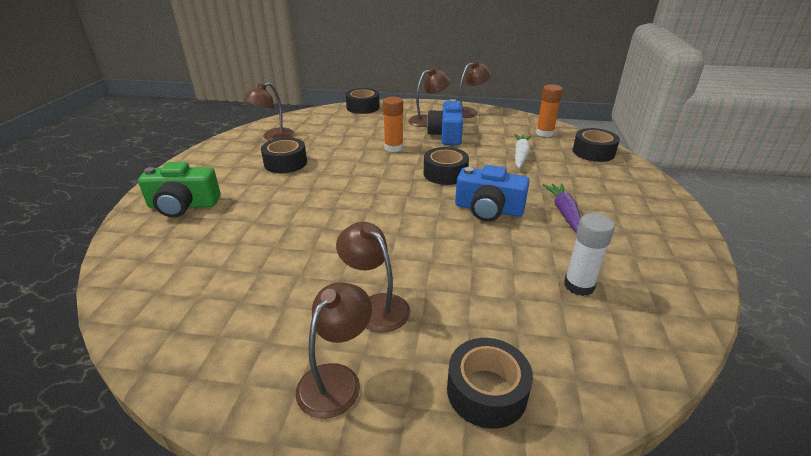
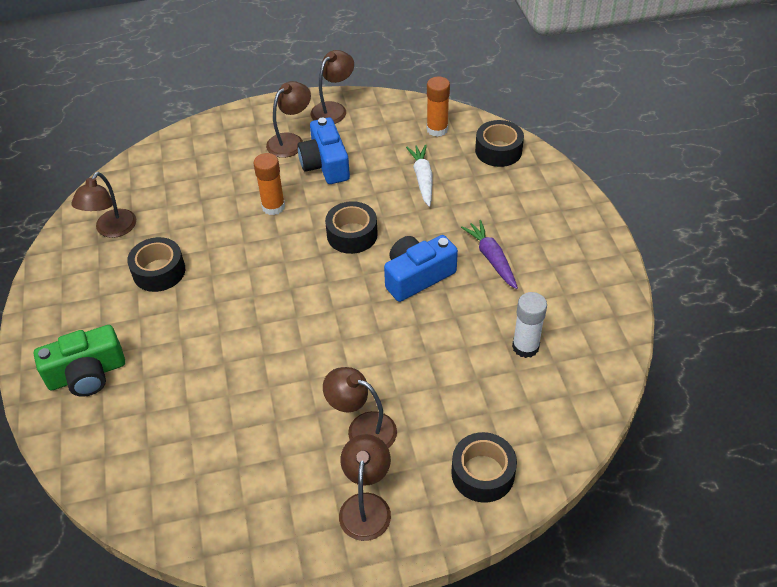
camera: 20 degrees left, 15 degrees up
(363, 107) = (193, 135): black tape -> none
(488, 209) = (417, 276): blue camera -> blue camera turned 150 degrees clockwise

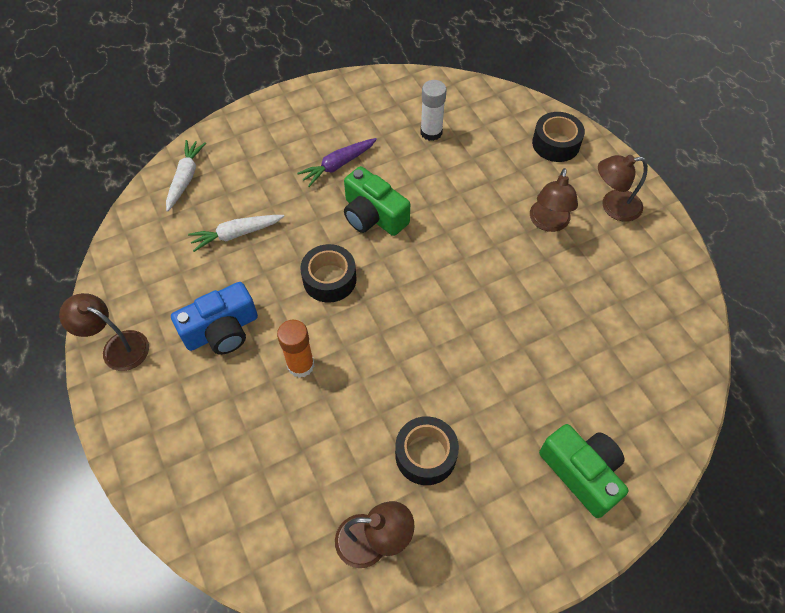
camera: 105 degrees left, 10 degrees up
(290, 141) = (182, 379): brown lamp -> none
(417, 276) = (373, 215): blue camera -> green camera
(437, 129) = (153, 235): orange glue stick -> none
(498, 151) = (185, 178): black tape -> white carrot

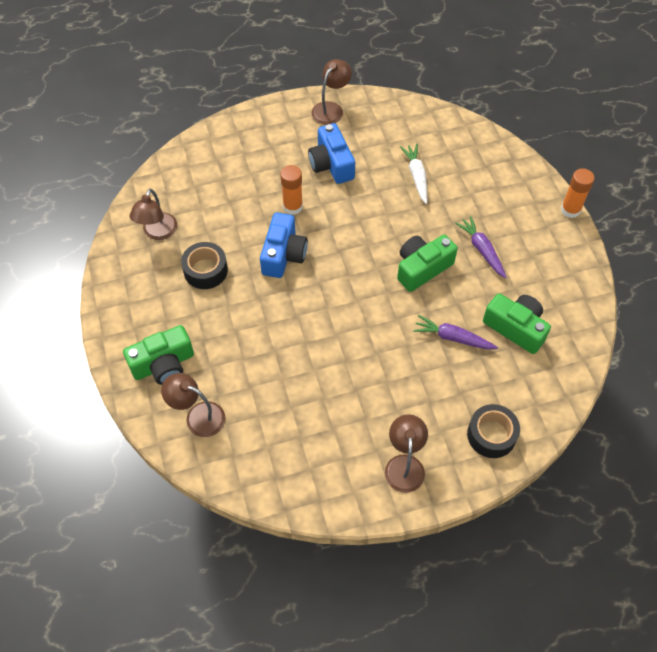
camera: 100 degrees right, 0 degrees up
(185, 178) = (478, 147): white carrot -> none
(272, 96) = (570, 210): none -> orange glue stick
(329, 279) = (363, 231): black tape -> none
(381, 362) = (283, 254): none -> blue camera
(431, 132) = (516, 328): white glue stick -> green camera
(457, 181) = (453, 338): none -> purple carrot
(548, 223) = (393, 402): brown lamp -> brown lamp (198, 416)

